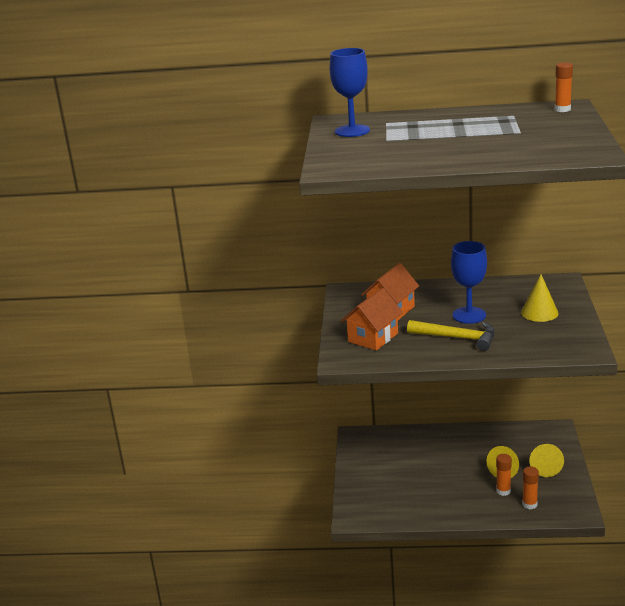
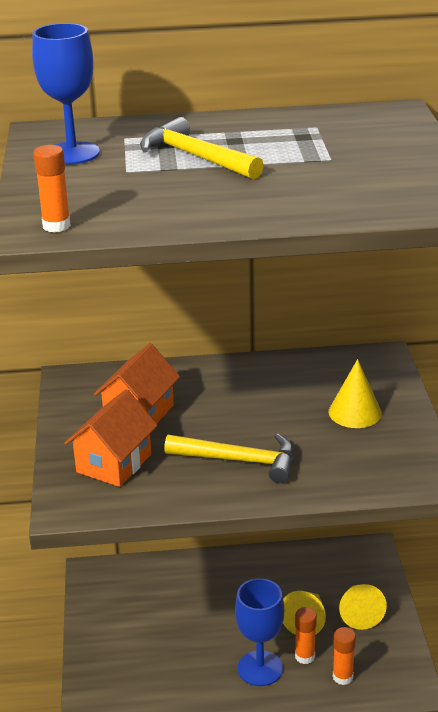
camera: 10 degrees left, 5 degrees up
(431, 132) = (195, 157): none -> yellow hammer
(469, 315) = (254, 419): blue goblet -> blue goblet (260, 668)
(562, 109) = (387, 118): orange glue stick -> orange glue stick (56, 226)

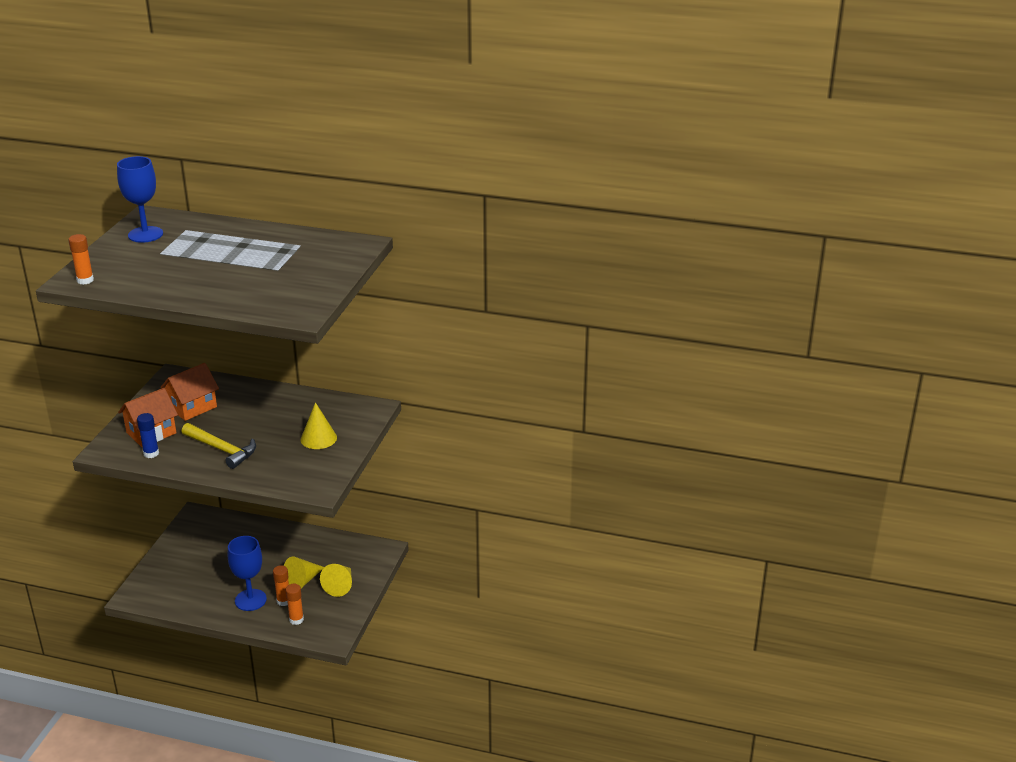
camera: 20 degrees right, 0 degrees up
(142, 492) = (151, 453): none -> blue glue stick
(195, 157) = (207, 251): yellow hammer -> none

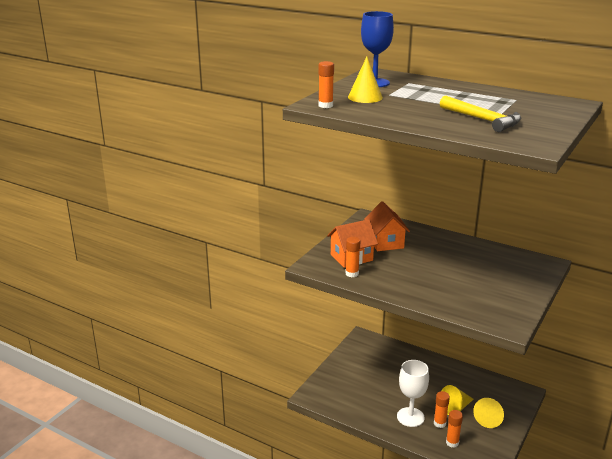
camera: 15 degrees right, 5 degrees down
(151, 453) = (352, 273): blue glue stick -> orange glue stick
(192, 407) = (385, 242): orange house -> orange house turned 75 degrees counterclockwise
(222, 450) = (414, 279): yellow hammer -> yellow hammer (483, 120)
(250, 600) = (410, 417): blue goblet -> white goblet
(318, 438) = (501, 281): yellow cone -> yellow cone (365, 97)

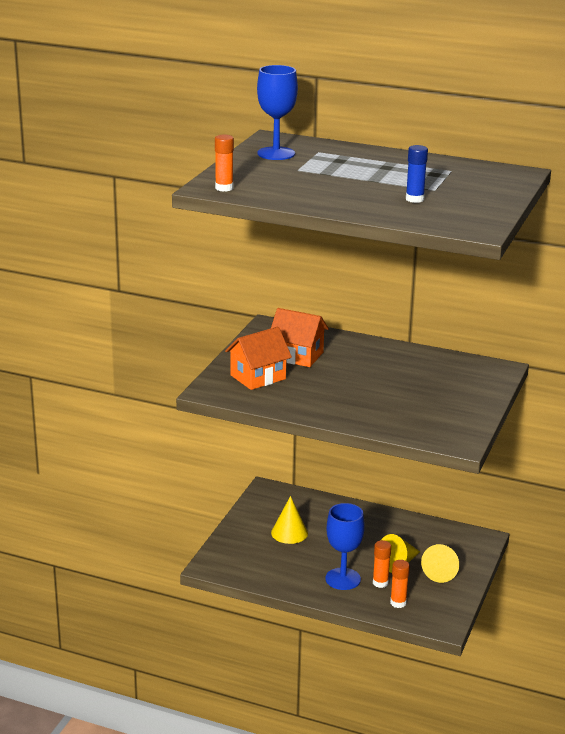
camera: 10 degrees left, 0 degrees up
(352, 273) = (262, 396): orange glue stick -> none
(365, 97) = (269, 174): yellow cone -> yellow cone (289, 533)
(385, 242) = (297, 356): orange house -> orange house turned 45 degrees counterclockwise
(410, 417) = (343, 579): white goblet -> blue goblet
(483, 120) = (414, 199): yellow hammer -> blue glue stick

